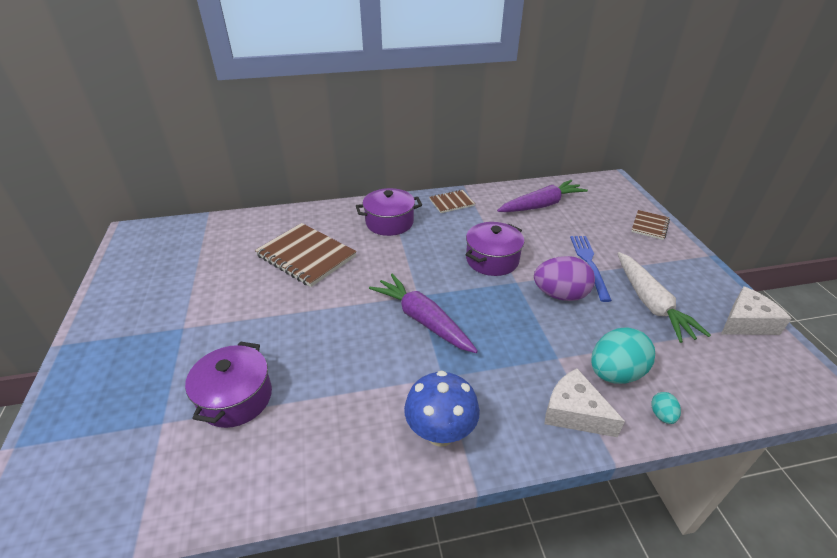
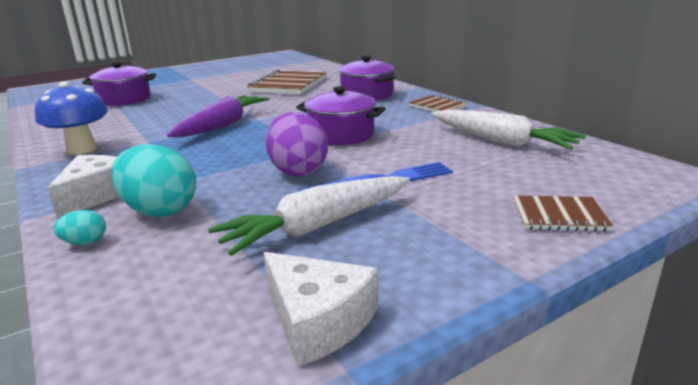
camera: 70 degrees right, 15 degrees down
(541, 205) = (500, 141): purple carrot -> white carrot

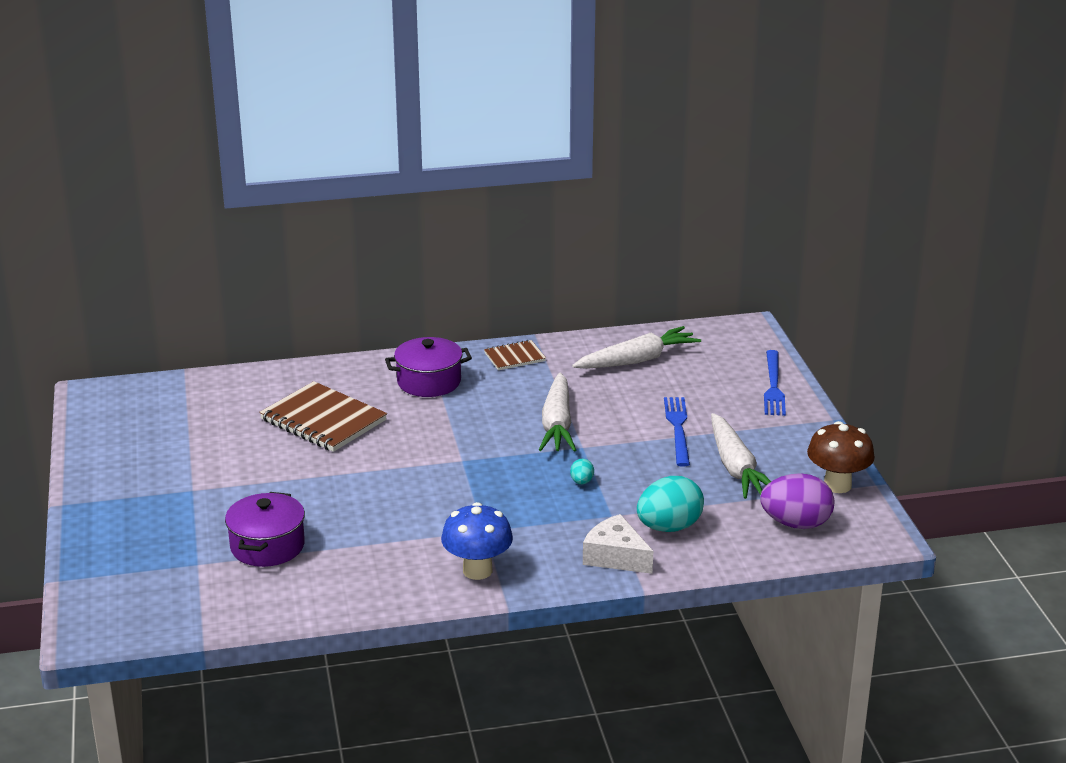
camera: 70 degrees left, 5 degrees up
(85, 242) = (704, 558): turquoise egg -> turquoise egg (581, 482)
(222, 125) = (466, 483): purple carrot -> none
(298, 171) = (631, 460): purple egg -> purple egg (796, 524)
(317, 321) = (837, 485): white cheese -> brown mushroom
(341, 135) = (557, 424): purple pot -> white carrot
(559, 216) = (773, 386): brown notebook -> blue fork

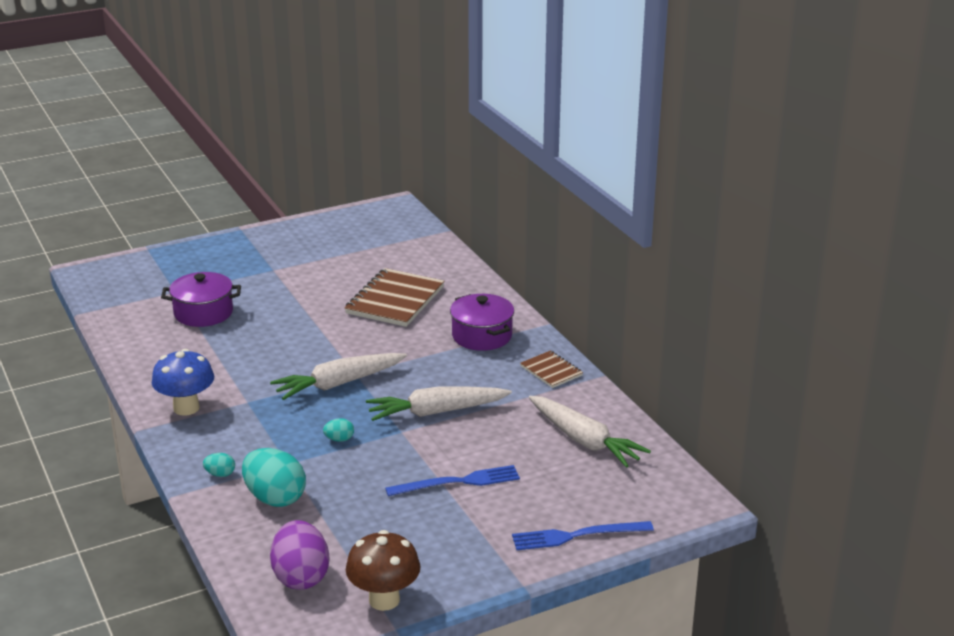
camera: 75 degrees right, 0 degrees up
(615, 556) = (220, 474): white cheese -> turquoise egg
(736, 467) = (396, 527): white carrot -> white carrot (339, 384)

